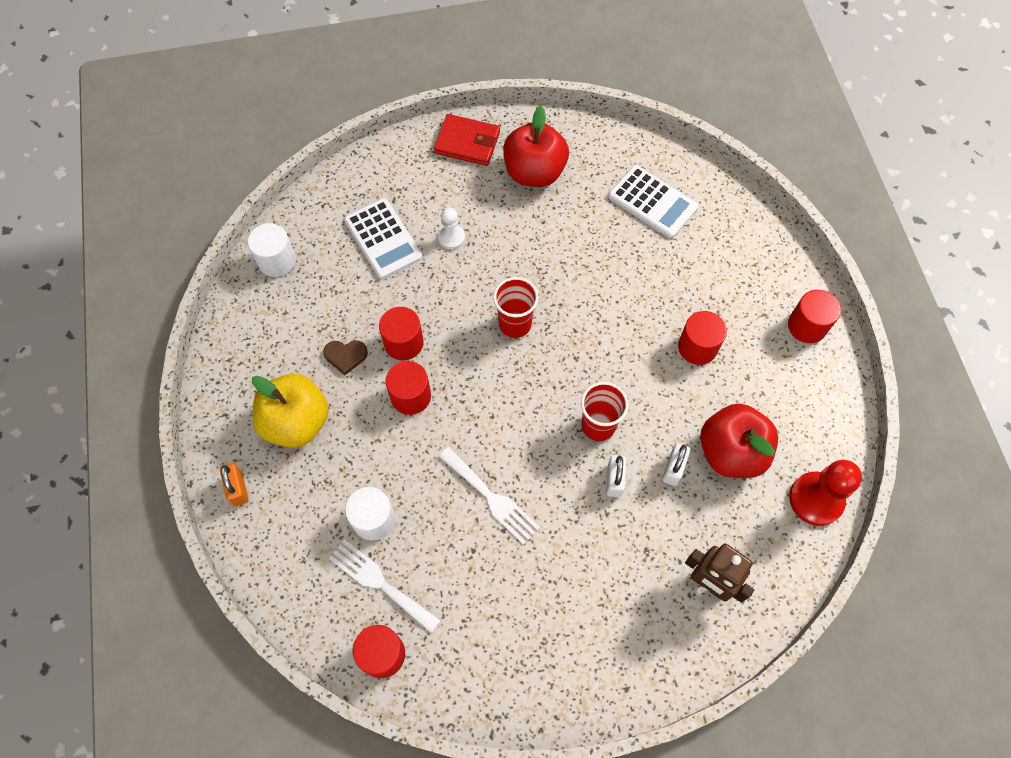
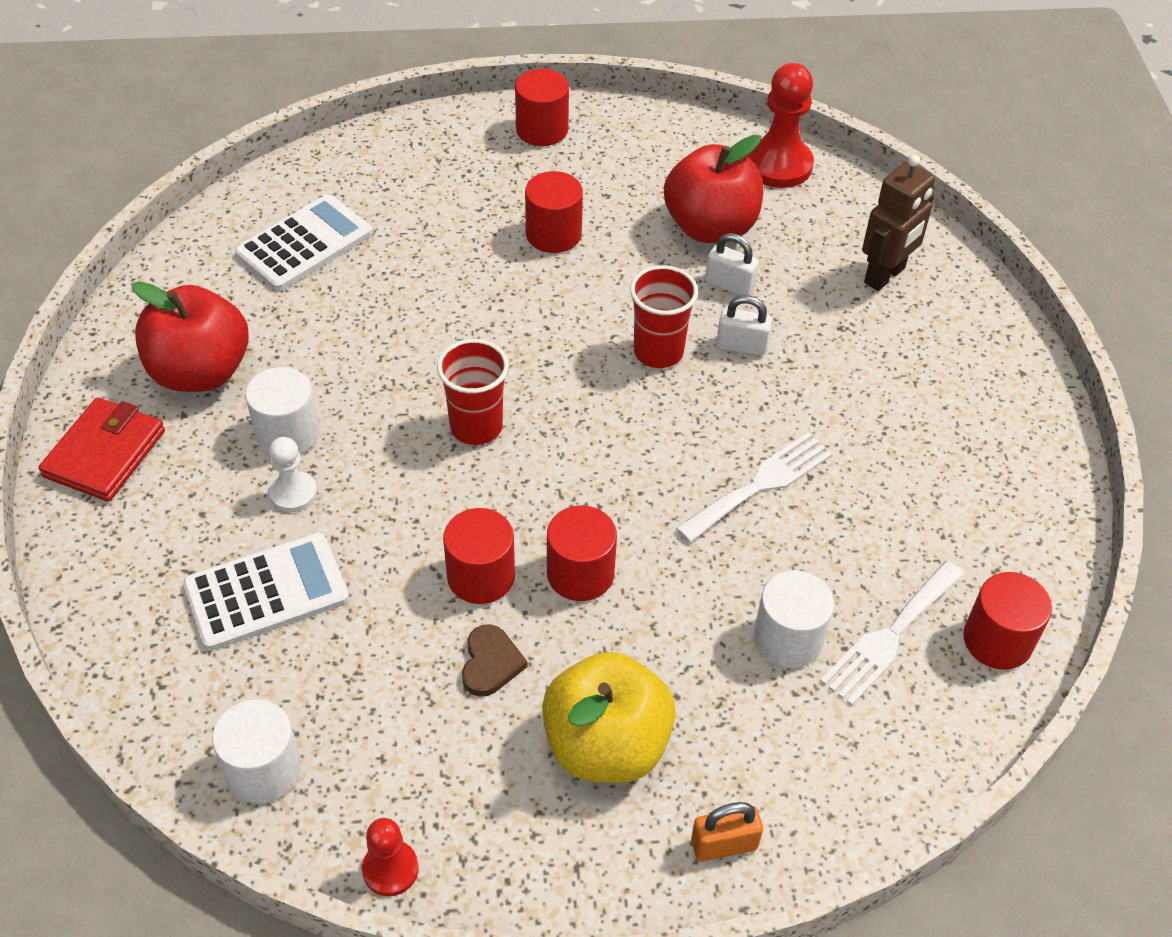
camera: 85 degrees left, 15 degrees down
(223, 327) = (390, 869): none -> red pawn
(494, 225) = (287, 433): none -> white cylinder

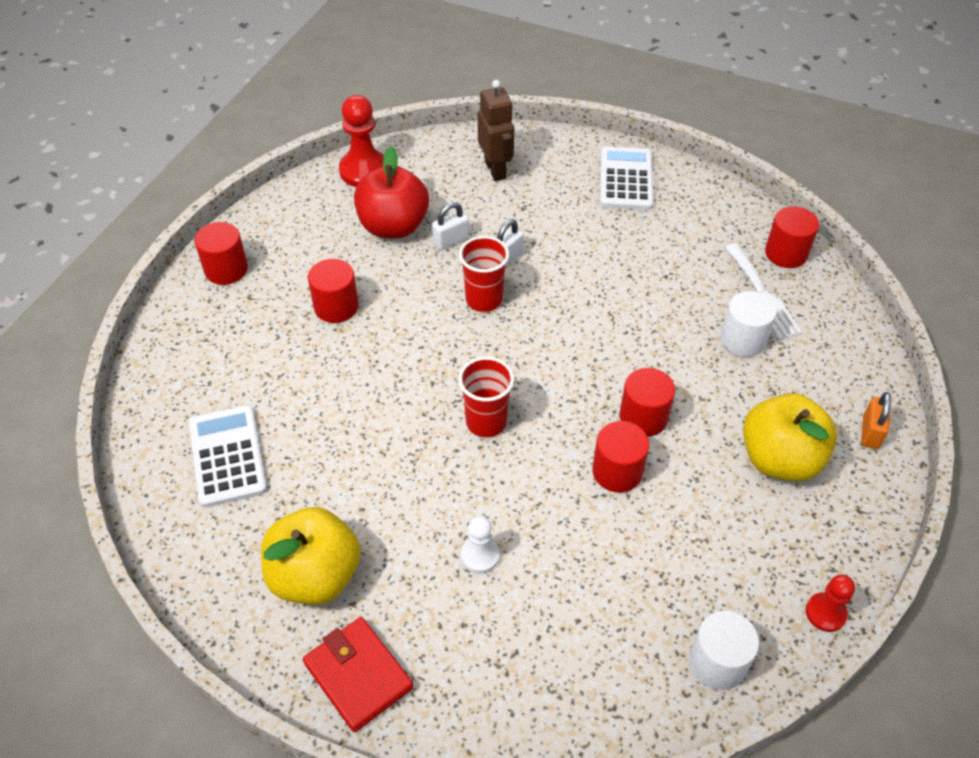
camera: 60 degrees left, 0 degrees up
(200, 372) = (315, 576): red apple -> yellow apple
(266, 592) = (563, 606): white calculator -> white calculator (625, 179)
(287, 433) = (419, 538): white cylinder -> none
(490, 663) = (690, 494): brown heart -> none
(760, 485) = (623, 300): white fork -> none

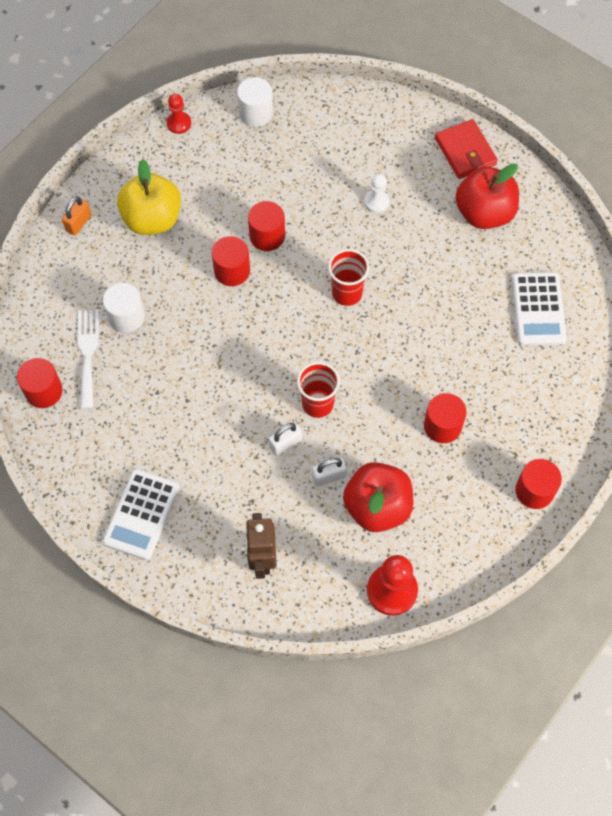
camera: 165 degrees left, 15 degrees up
(315, 576) = (484, 213): yellow apple -> red apple

